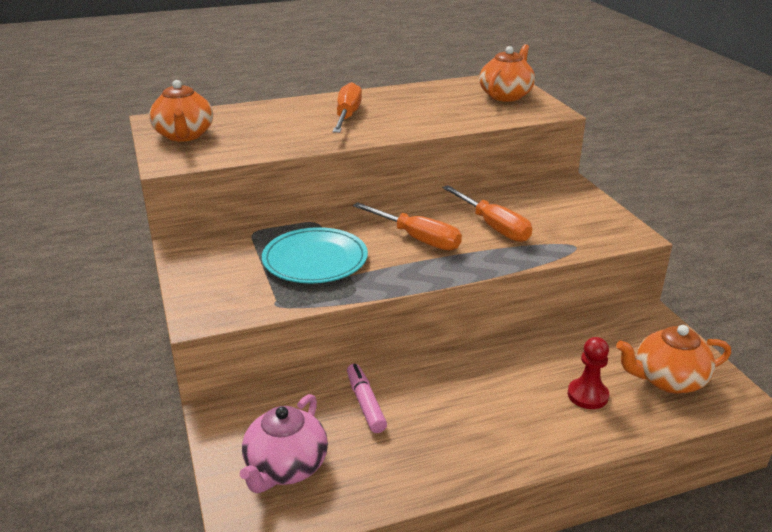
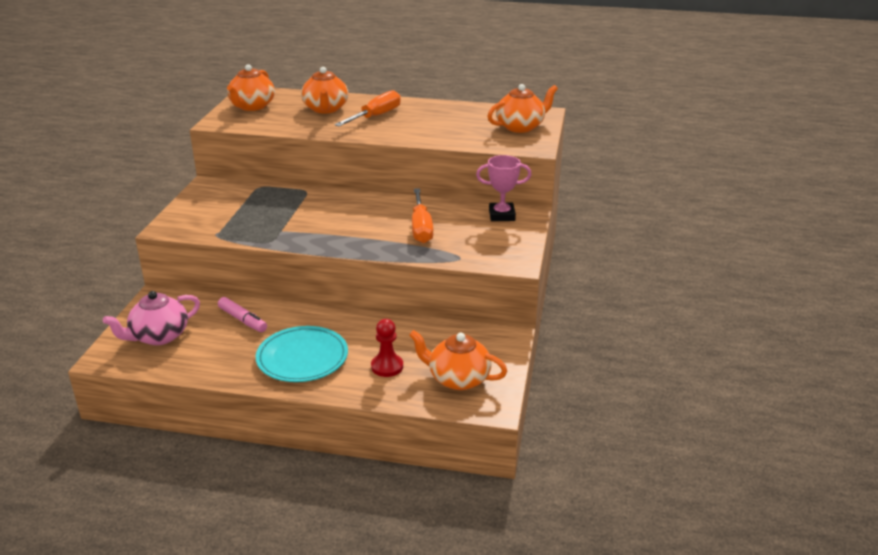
camera: 30 degrees right, 0 degrees up
(278, 120) = (325, 109): none -> orange teapot
(315, 260) = (273, 215): turquoise plate -> turquoise plate (302, 357)
(365, 403) = (243, 320): pink marker -> pink marker turned 120 degrees clockwise
(417, 239) = (356, 220): orange screwdriver -> none
(549, 192) = (501, 215): none -> pink trophy

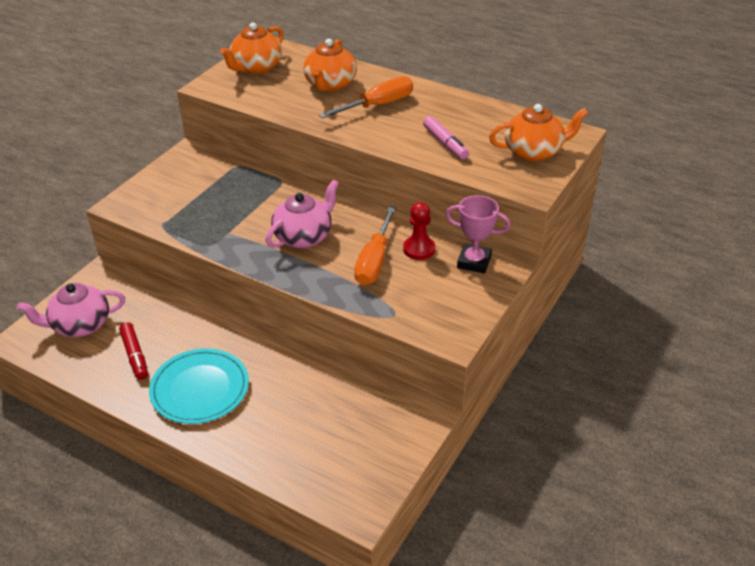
camera: 20 degrees right, 10 degrees up
(226, 347) = (135, 355): none -> red marker
(243, 320) = (166, 324): pink marker -> pink marker (445, 143)
(350, 222) = (304, 236): none -> pink teapot
(387, 366) = (277, 424): red pawn -> red pawn (419, 249)
(458, 379) = (342, 461): orange teapot -> none

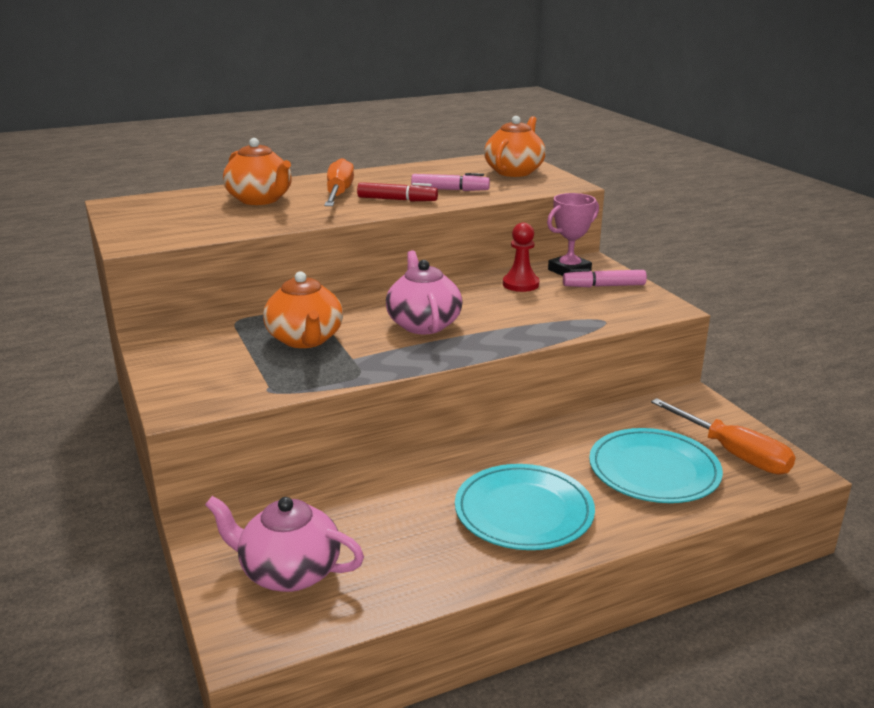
camera: 55 degrees left, 15 degrees down
(80, 325) = (289, 572): pink teapot -> pink teapot turned 90 degrees clockwise
(135, 355) = (408, 542): red marker -> red marker (397, 200)
(256, 67) = (151, 217): orange teapot -> orange teapot (305, 339)
(297, 432) = (654, 470): none -> turquoise plate
(374, 261) = (511, 305): orange screwdriver -> orange screwdriver (733, 453)
(462, 290) = (603, 286): none -> pink marker

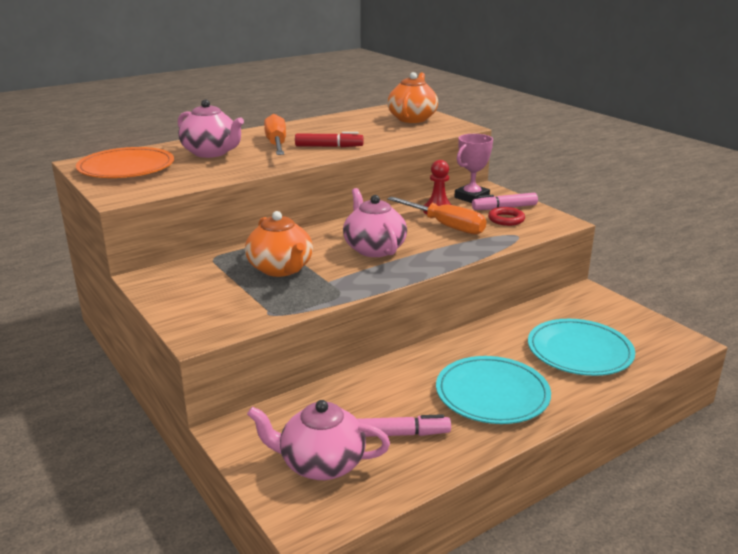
camera: 10 degrees left, 0 degrees up
(159, 211) = (126, 167): none -> orange plate
(260, 200) = (211, 153): orange teapot -> pink teapot
(450, 190) = (368, 136): pink marker -> pink marker (402, 434)
(599, 300) = (506, 219): none -> red ring
(733, 453) = (633, 332): orange screwdriver -> orange screwdriver (446, 226)

